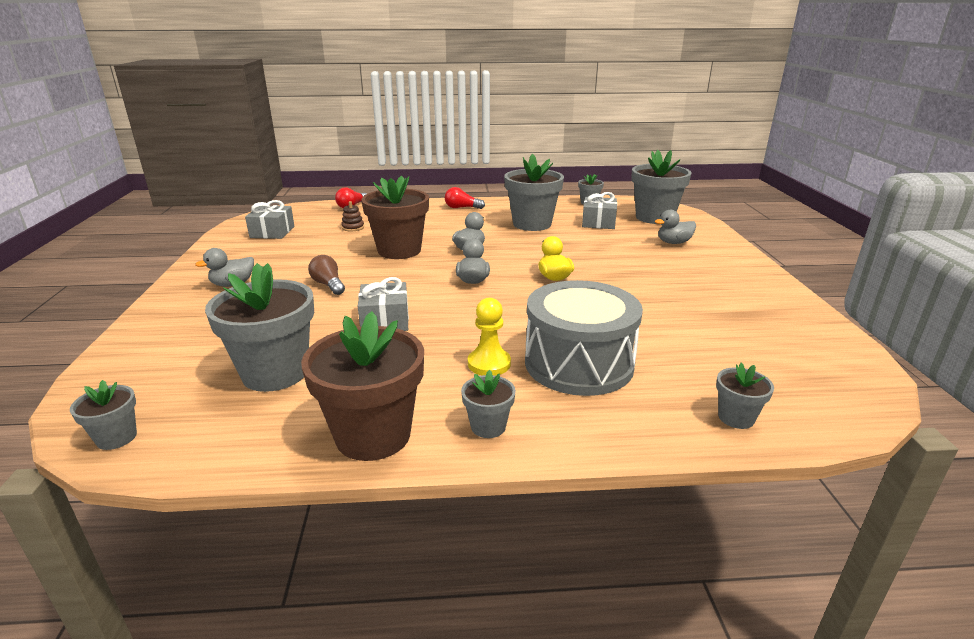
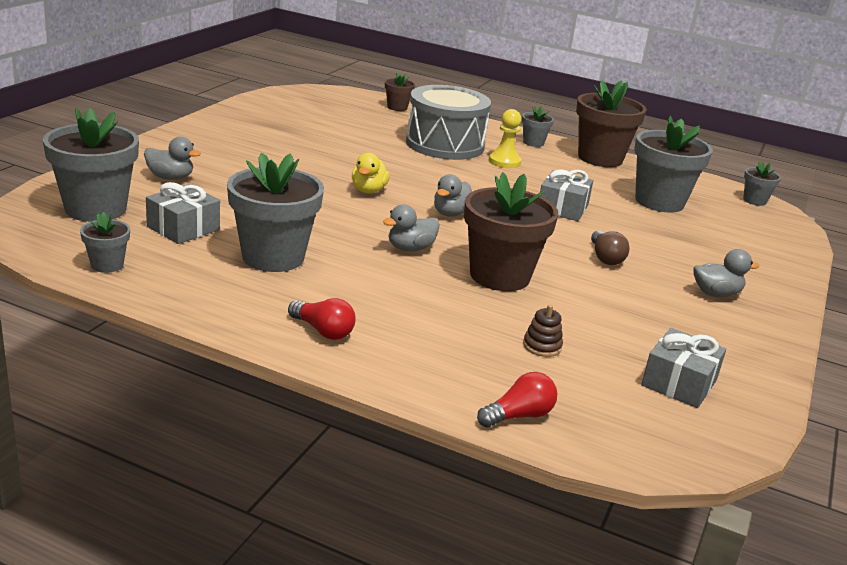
camera: 155 degrees left, 0 degrees up
(736, 418) = (397, 107): grey flower pot -> brown flower pot

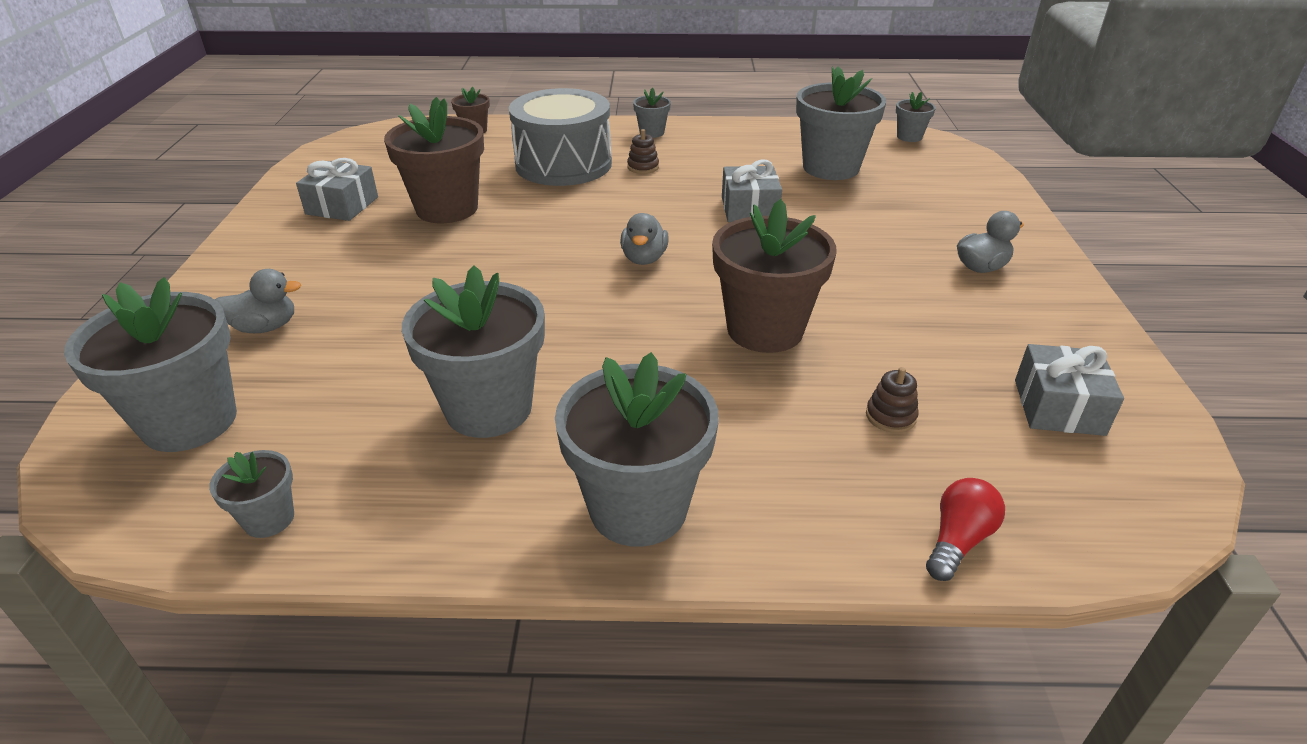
camera: 20 degrees left, 10 degrees up
(183, 228) = (337, 406): grey gift -> grey gift (342, 205)
(323, 331) = (638, 508): red light bulb -> grey flower pot
(368, 190) = (528, 258): yellow duck -> none
(410, 248) = (639, 327): grey duck -> none
(504, 162) = (643, 167): yellow pawn -> brown stacking toy
(600, 158) = (731, 132): brown flower pot -> brown flower pot (447, 209)
(605, 258) = (844, 260): brown light bulb -> none

